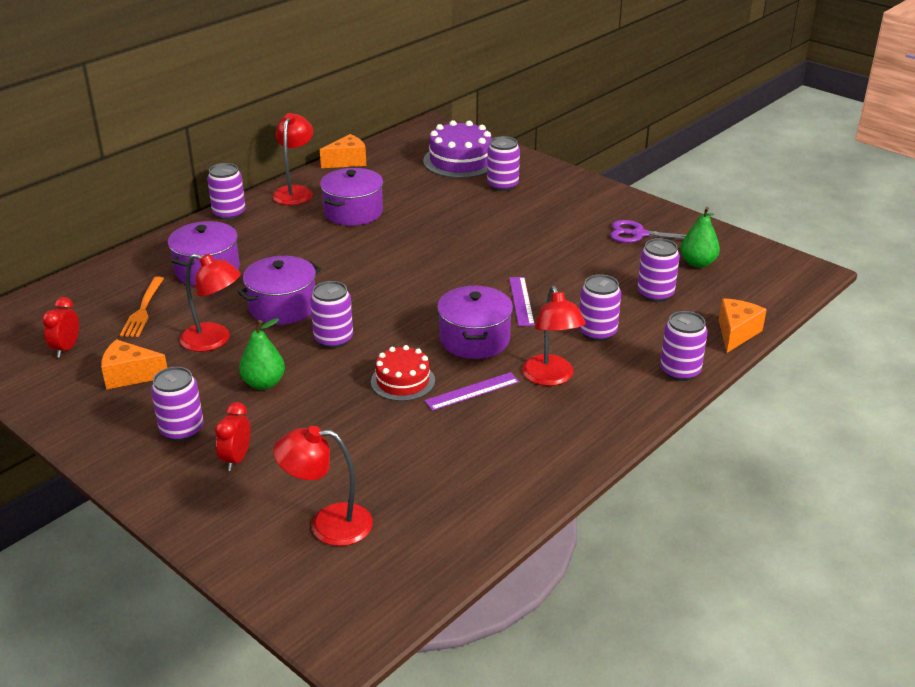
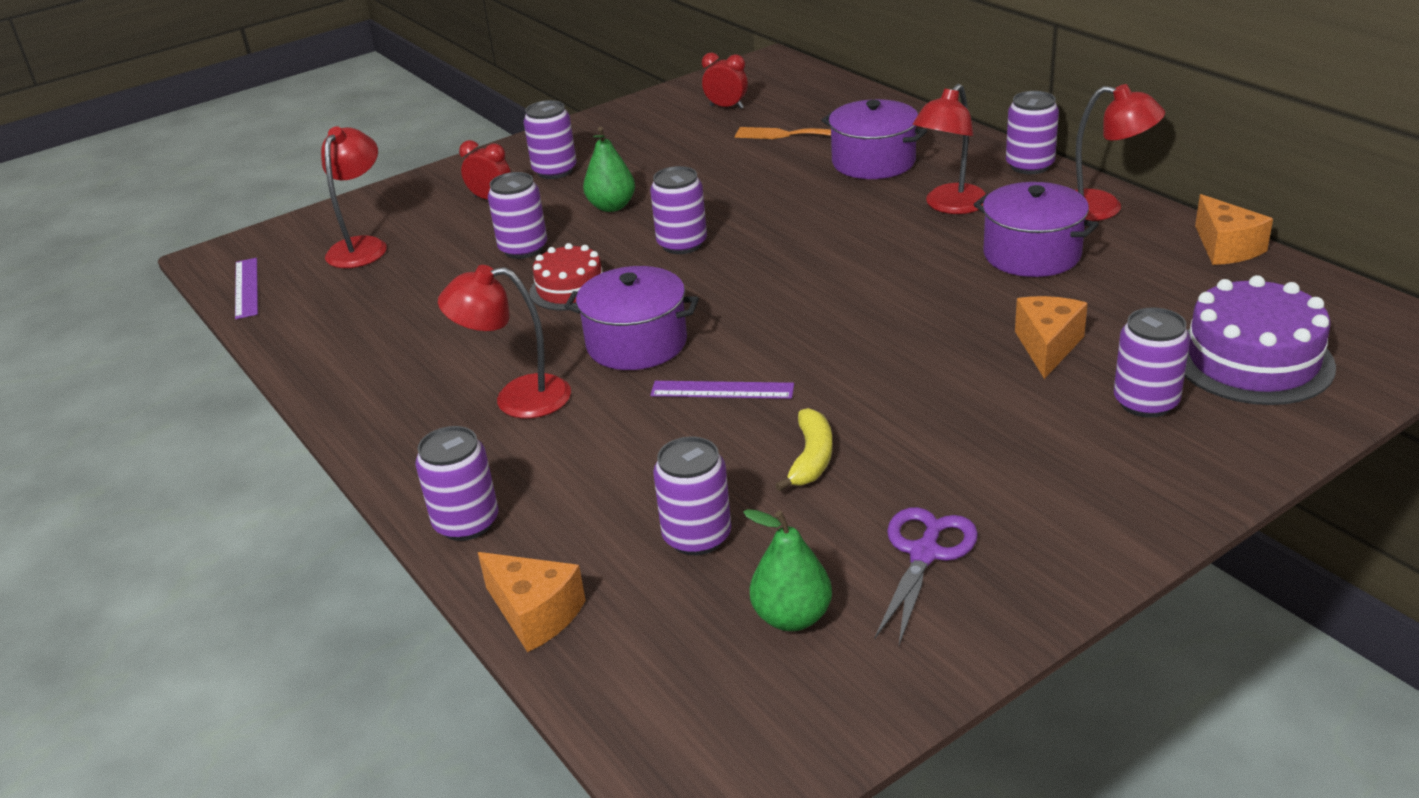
camera: 105 degrees right, 0 degrees up
(130, 375) = (662, 140): orange cheese -> orange cheese (1047, 346)
(214, 340) = (710, 176): red lamp -> red lamp (950, 206)
(282, 307) = (768, 211): purple pot -> none
(472, 391) = (522, 335): purple ruler -> purple ruler (246, 288)
(578, 267) = (811, 458): none -> yellow banana
(597, 332) = (607, 454): purple can -> purple can (523, 249)

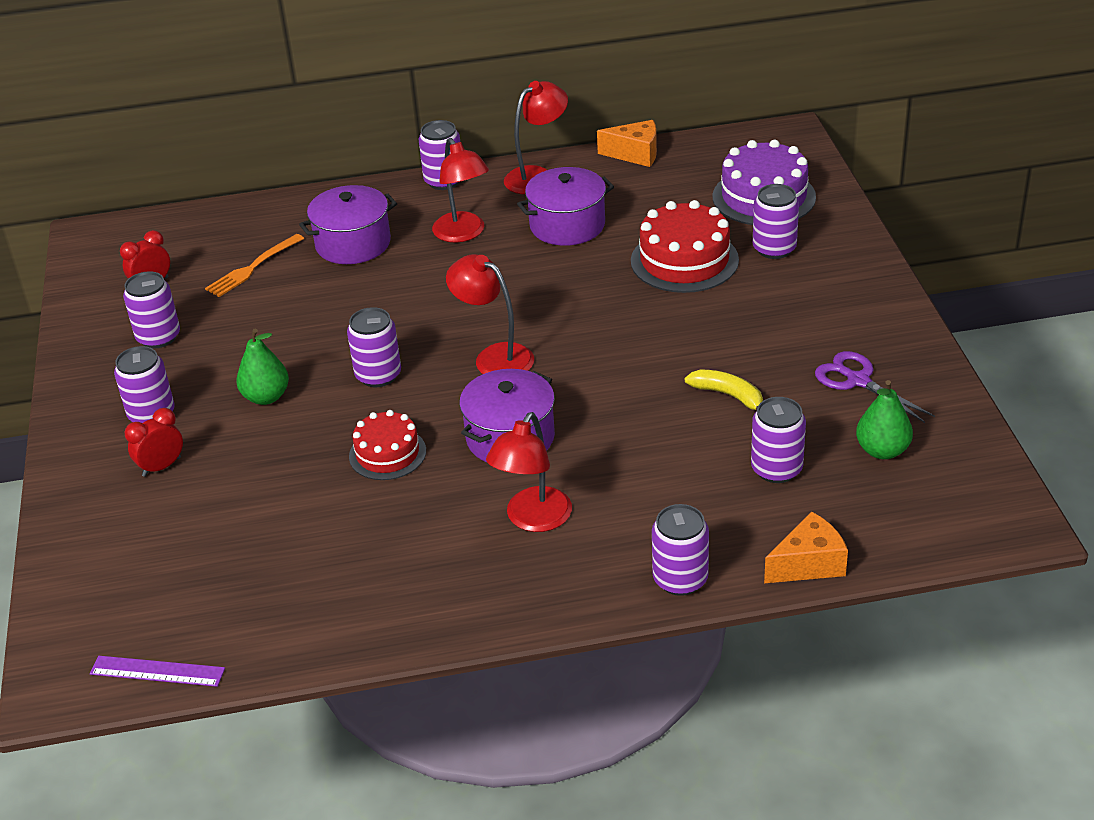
camera: 65 degrees left, 5 degrees up
(362, 246) = (161, 572): red lamp -> red lamp (494, 357)
(523, 249) = (286, 466): purple can -> purple can (158, 337)
(722, 390) = (613, 412): purple ruler -> none
(1047, 346) = (684, 260): orange cheese -> red cake

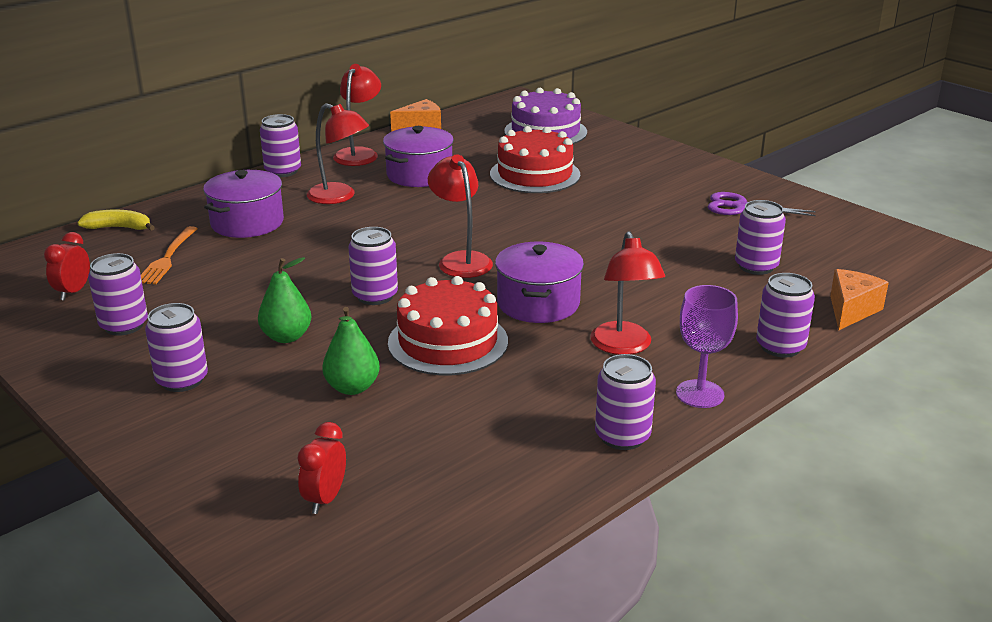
camera: 35 degrees left, 10 degrees down
(157, 671) = (422, 568): purple ruler -> none
(161, 467) = (238, 414): red clock -> red clock (325, 499)
(387, 453) = (448, 342): red cake -> red cake, size x1.59
(494, 357) = (461, 260): red lamp -> red lamp turned 60 degrees clockwise
(542, 601) = (700, 394): none -> purple goblet
(728, 395) = (667, 236): yellow banana -> yellow banana (119, 228)
(774, 249) = (590, 155): purple can -> purple can (622, 436)
(882, 450) = (808, 238): green pear -> green pear (352, 387)

